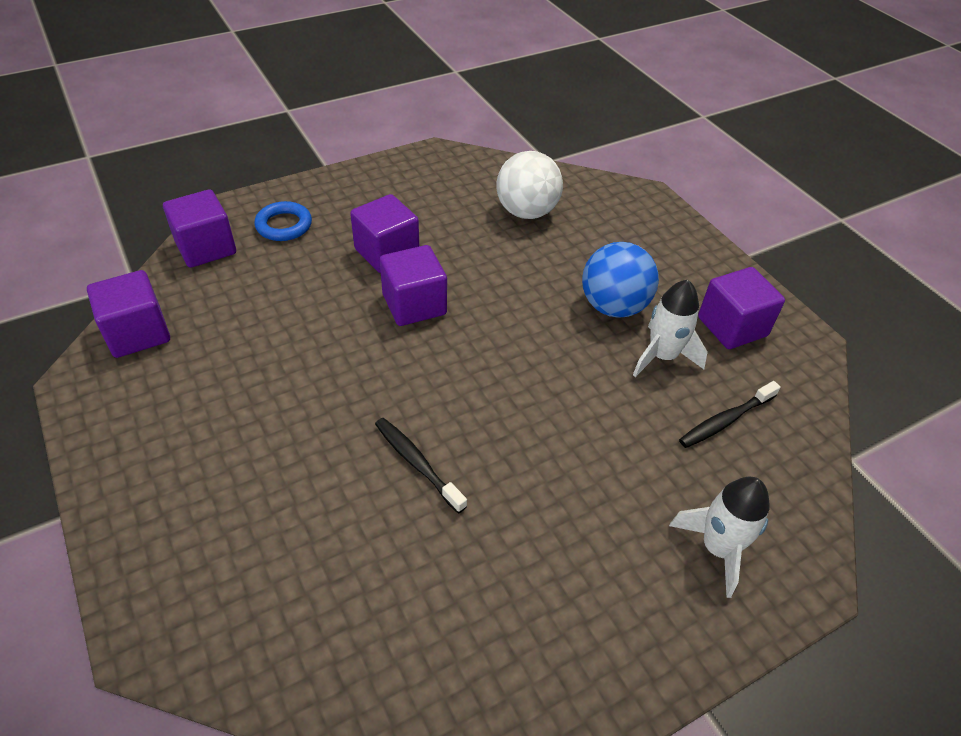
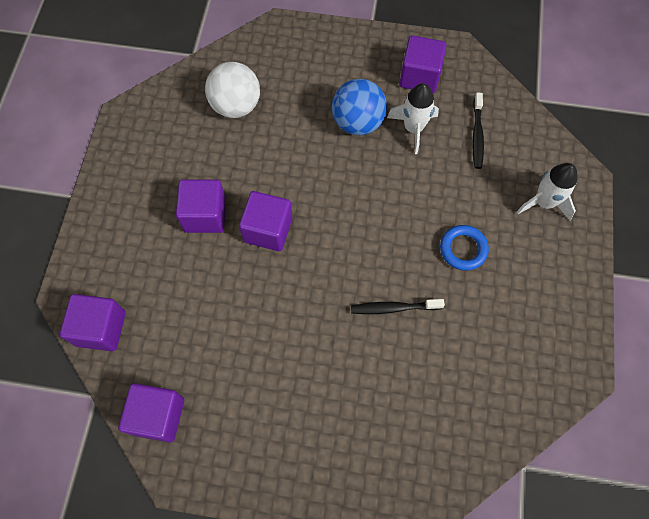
camera: 50 degrees left, 20 degrees up
(284, 225) = (120, 263): blue ring -> blue ring (463, 249)

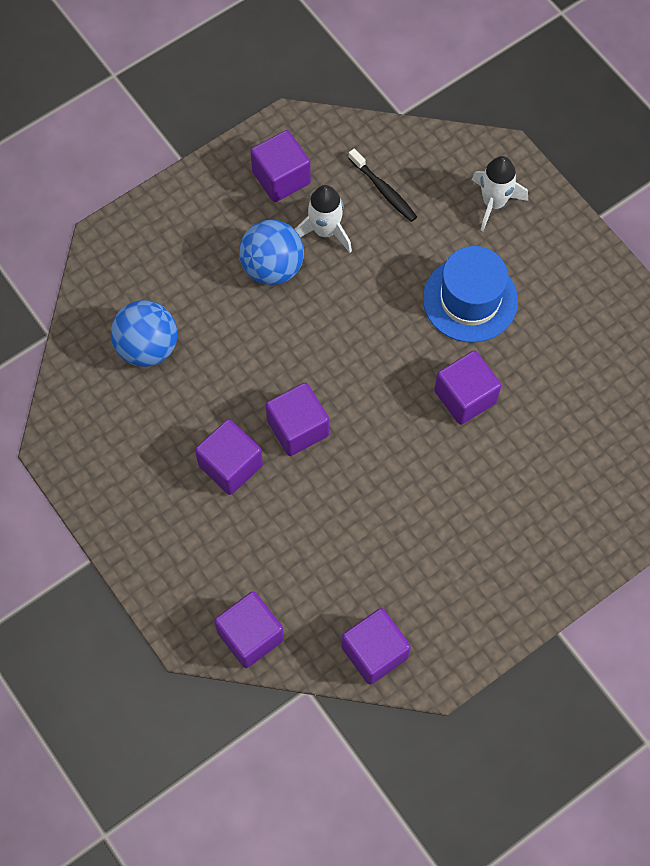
camera: 45 degrees left, 0 degrees up
(236, 106) = (147, 347): white ball -> blue ball
(393, 308) = (465, 397): black toothbrush -> purple cube
(463, 249) = (470, 299): blue ring -> blue hat

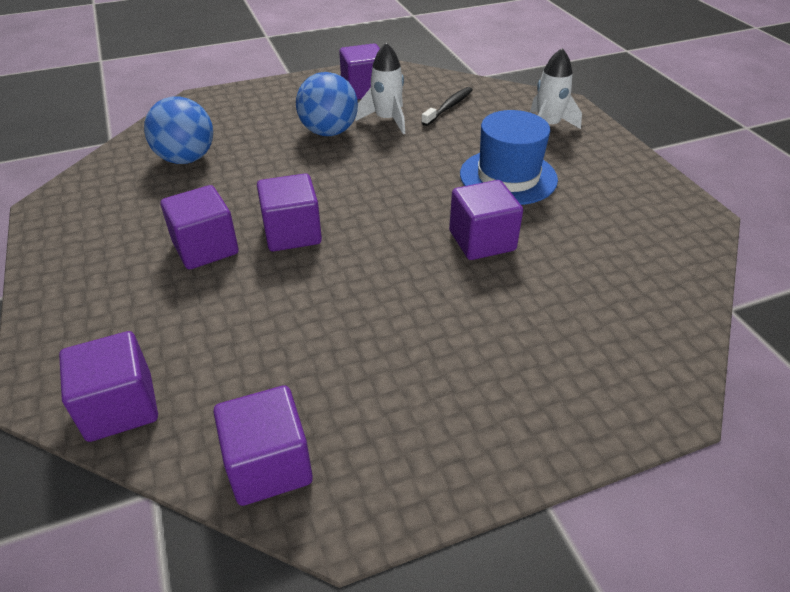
camera: 15 degrees right, 25 degrees down
(384, 190) = (449, 107): black toothbrush -> black toothbrush turned 120 degrees counterclockwise

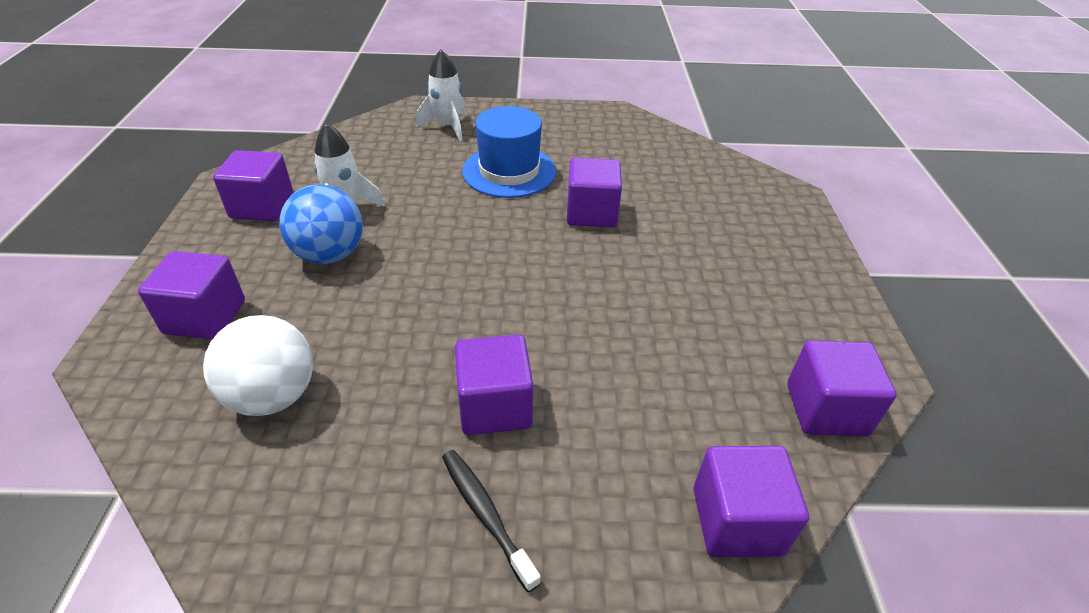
camera: 70 degrees left, 0 degrees up
(186, 159) = (273, 396): blue ball -> white ball
(292, 233) = (510, 327): purple cube -> purple cube (205, 317)
(449, 107) = (361, 165): black toothbrush -> black toothbrush (485, 514)

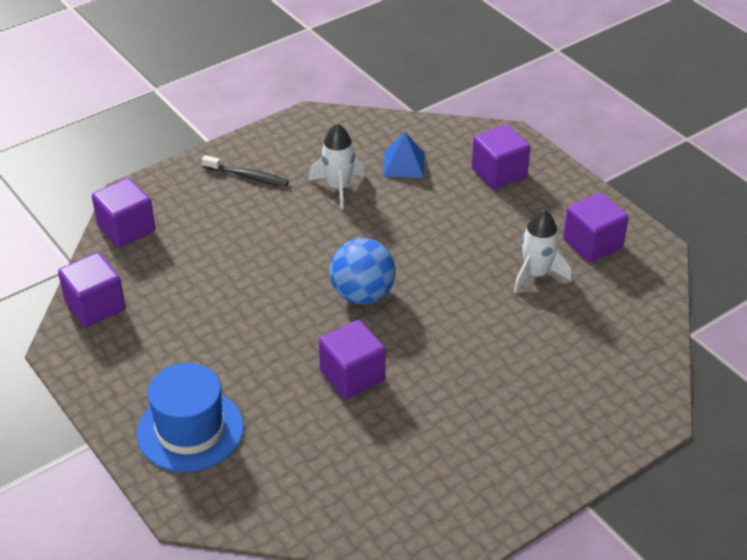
camera: 145 degrees right, 0 degrees up
(273, 396) = (404, 164): white ball -> blue pyramid
(330, 255) = (491, 239): blue ball -> blue ball (362, 294)
(447, 127) = (589, 406): white rocket -> white rocket (338, 187)
(494, 406) = (287, 215): purple cube -> none
(509, 171) = (466, 383): blue hat -> blue hat (190, 430)

